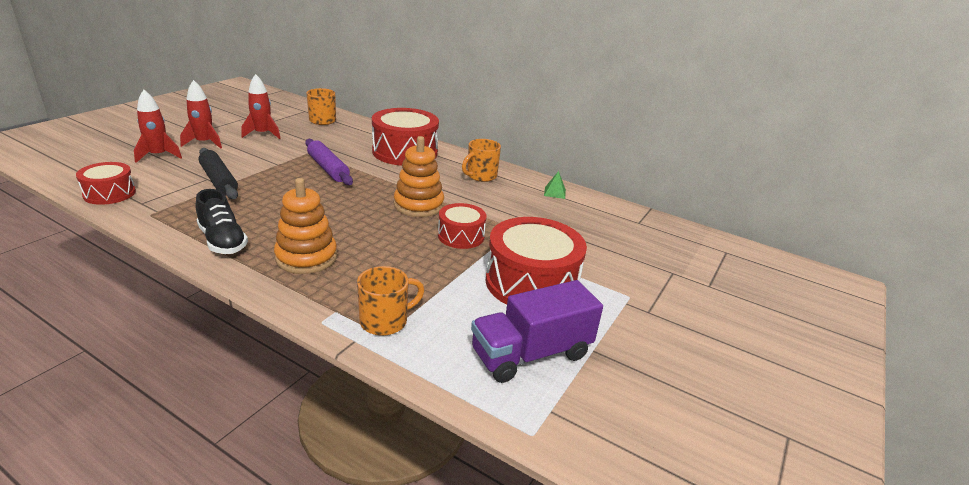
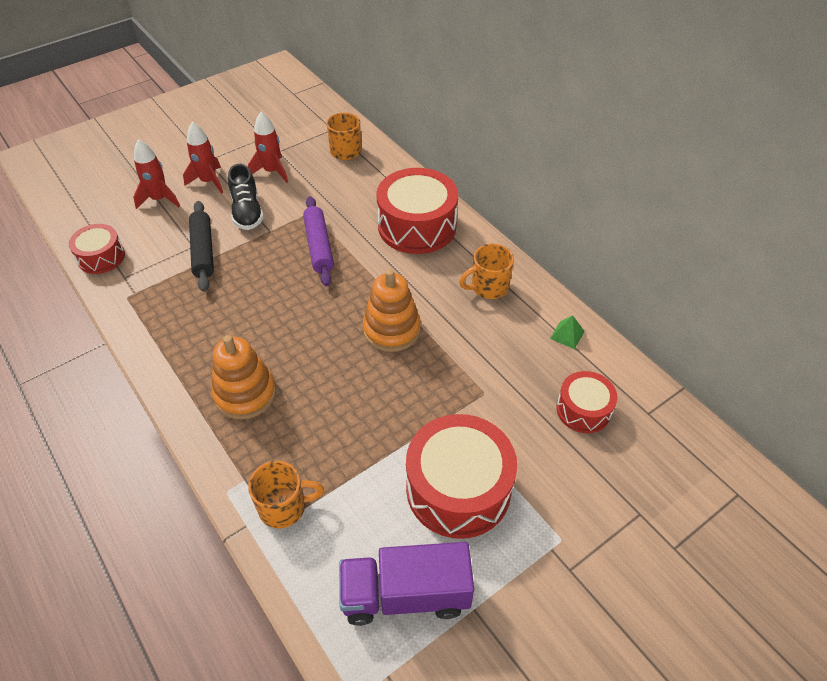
camera: 25 degrees right, 20 degrees up
(222, 241) = (178, 351): black shoe -> black shoe (247, 212)
(461, 236) = (415, 393): red drum -> red drum (583, 410)

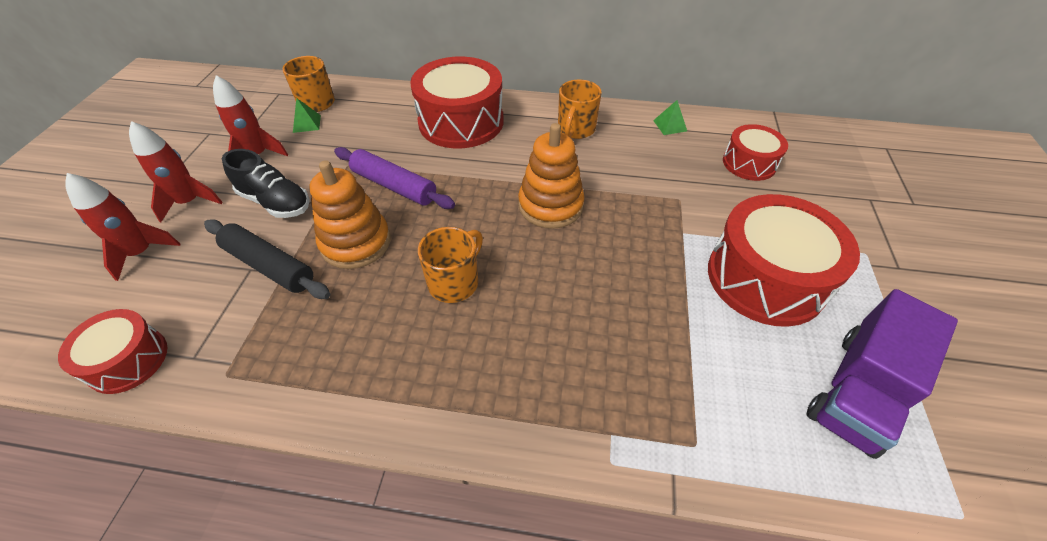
camera: 45 degrees left, 0 degrees up
(245, 394) = (499, 357): orange stacking toy -> orange stacking toy (356, 243)
(284, 507) = (678, 421): orange mug -> orange mug (454, 282)
(322, 164) = (306, 123): none -> green pyramid

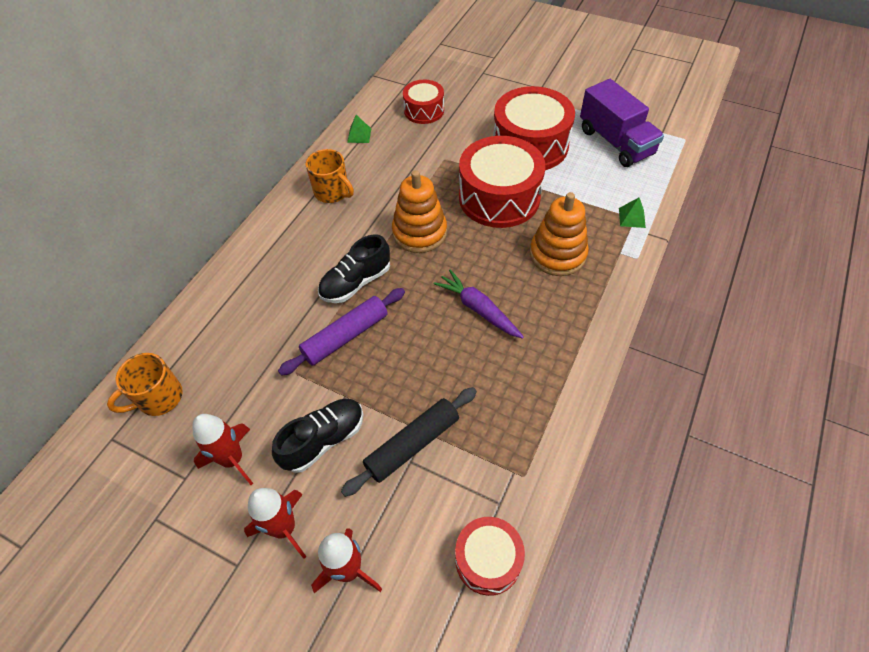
camera: 70 degrees left, 5 degrees up
(306, 123) = (198, 408): green pyramid -> green pyramid (632, 217)
(356, 243) = (409, 373): orange stacking toy -> orange stacking toy (557, 254)
(454, 282) = (478, 309): orange mug -> purple carrot
(461, 122) = (275, 270): red drum -> red drum (499, 197)
(462, 176) = (356, 283): none -> black shoe

